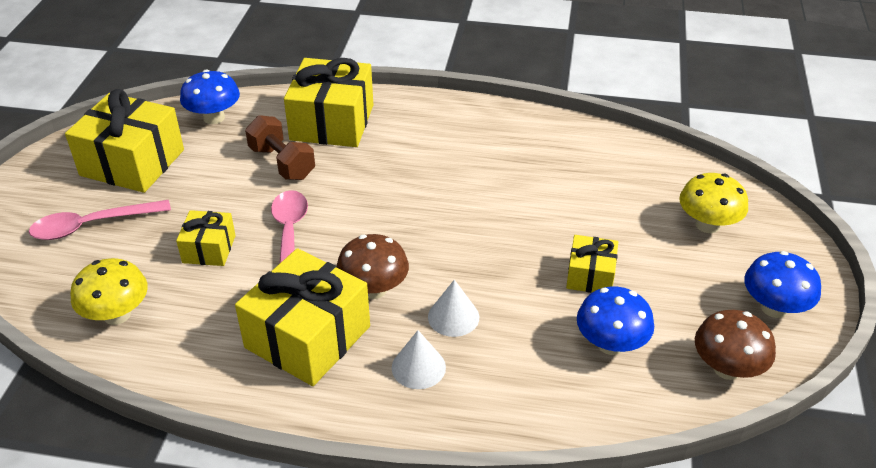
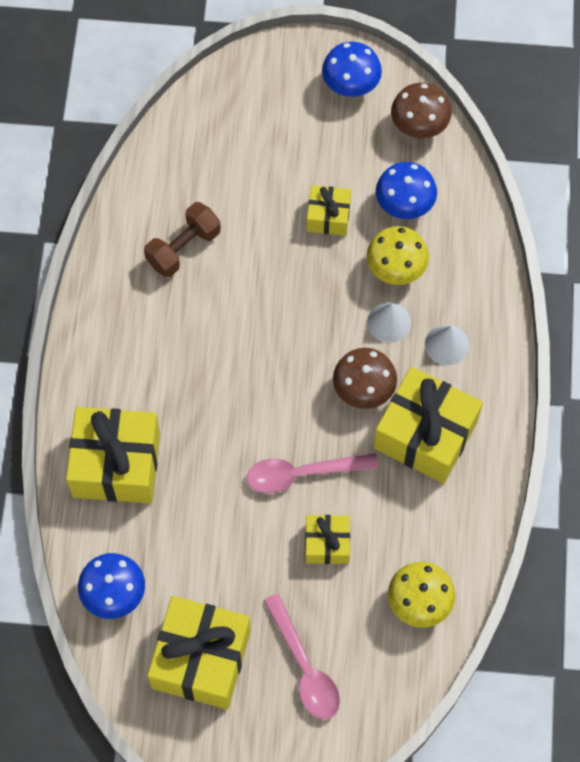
camera: 95 degrees left, 25 degrees up
(282, 163) = (191, 503): brown dumbbell -> brown dumbbell (183, 248)
(707, 225) = (253, 121): yellow mushroom -> yellow mushroom (396, 268)

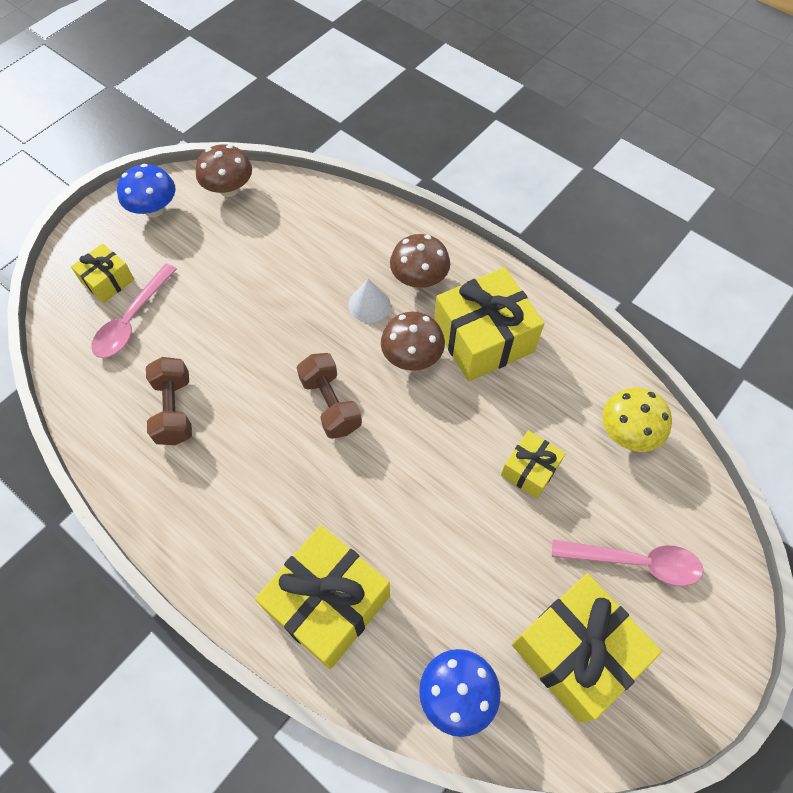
camera: 55 degrees left, 5 degrees down
(273, 357) = (330, 404): none -> brown dumbbell
(301, 474) = (452, 449): pink spoon -> pink spoon (132, 320)
(328, 217) = (246, 289): yellow gift -> yellow gift (108, 281)
(396, 268) = (329, 272): yellow mushroom -> none
(404, 204) = (282, 235): blue mushroom -> none
(446, 344) = (419, 279): white cone -> brown mushroom

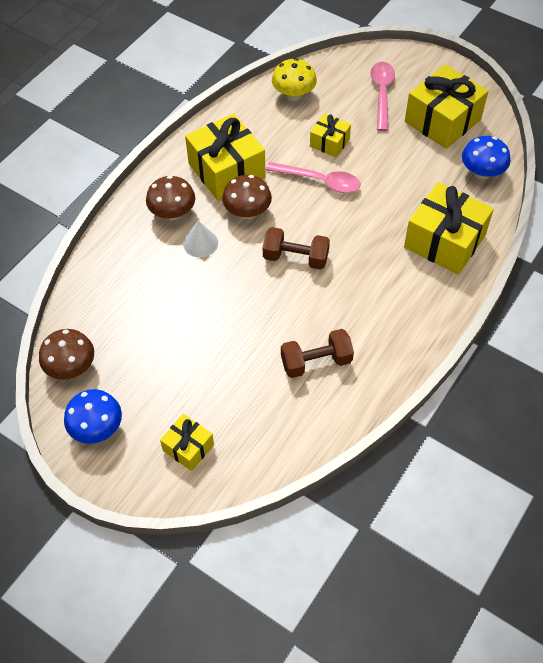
camera: 95 degrees left, 5 degrees down
(132, 320) = (231, 415): pink spoon -> pink spoon (320, 181)
(330, 404) = (295, 258): brown dumbbell -> brown dumbbell turned 45 degrees clockwise

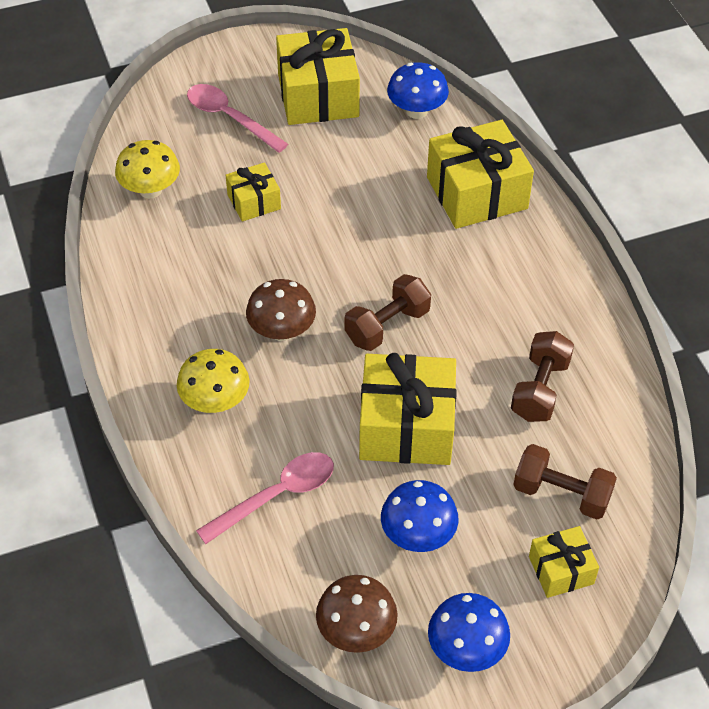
camera: 55 degrees left, 5 degrees down
(157, 360) = (418, 535): none -> blue mushroom
(172, 213) = (215, 401): brown mushroom -> yellow mushroom
(200, 243) = (286, 400): white cone -> none
(226, 170) = (201, 314): yellow gift -> yellow gift (406, 427)
(245, 417) = (561, 494): none -> brown dumbbell
(320, 181) = (300, 242): pink spoon -> pink spoon (277, 495)

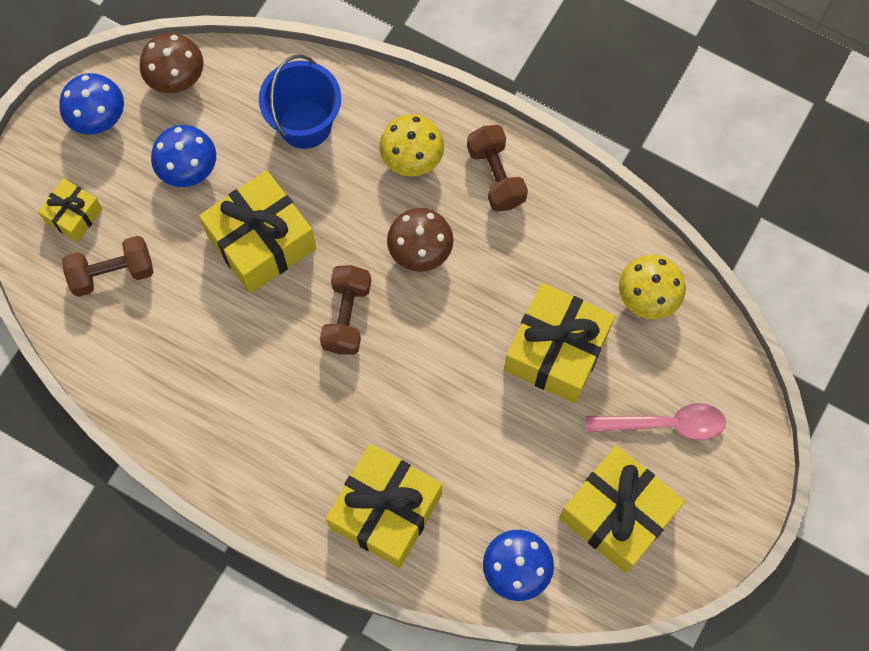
camera: 140 degrees right, 20 degrees up
(254, 202) = (556, 351): yellow gift -> yellow gift, size x1.88
(277, 495) = (305, 124): pink spoon -> blue bucket
(540, 389) = (189, 349): brown dumbbell -> brown dumbbell (496, 176)

